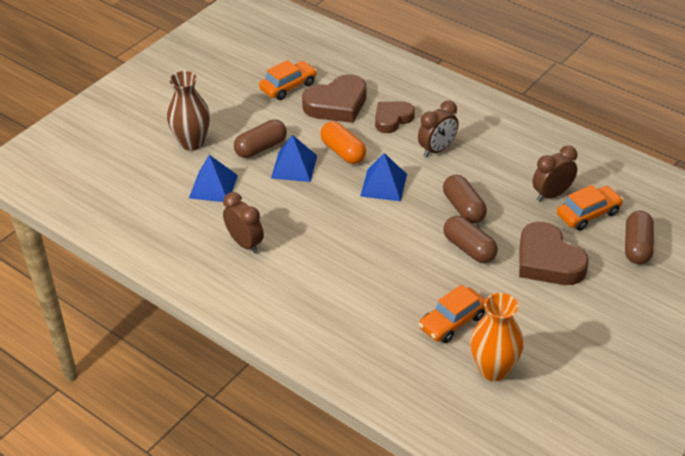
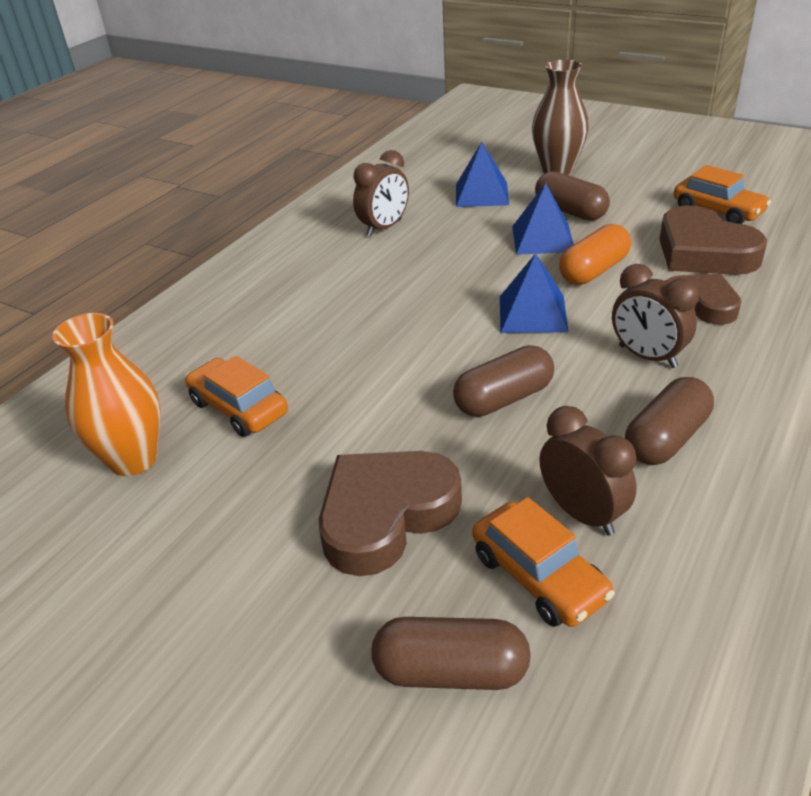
camera: 85 degrees right, 5 degrees down
(469, 248) = (404, 413): brown capsule -> brown capsule (666, 438)

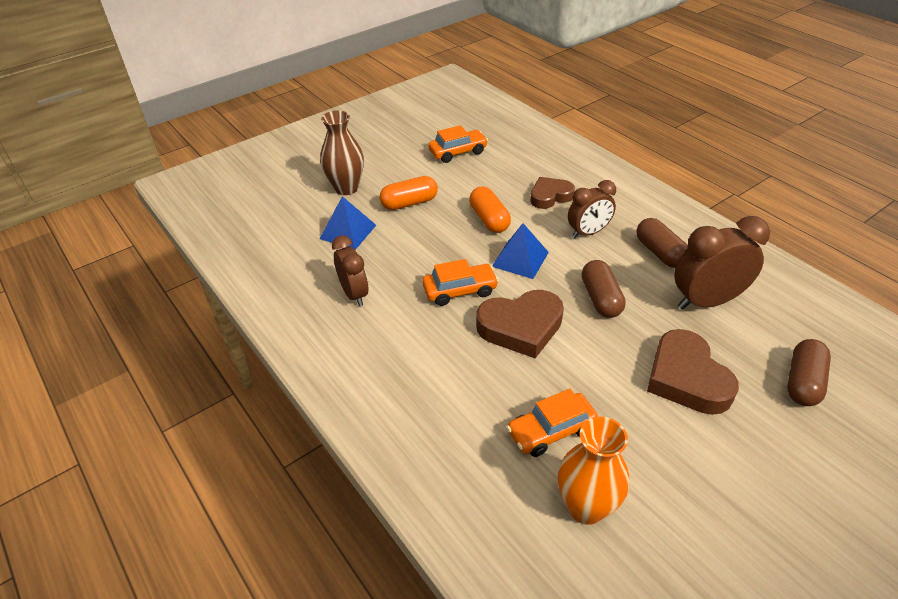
camera: 70 degrees left, 5 degrees up
(539, 576) = (746, 331): orange car -> orange car (460, 290)
(542, 238) = (434, 226): blue pyramid -> none
(570, 211) = (409, 203): brown capsule -> orange capsule
(582, 513) = (706, 301): brown clock -> brown clock, size x1.53
(703, 252) = (499, 175): brown heart -> brown heart (521, 327)

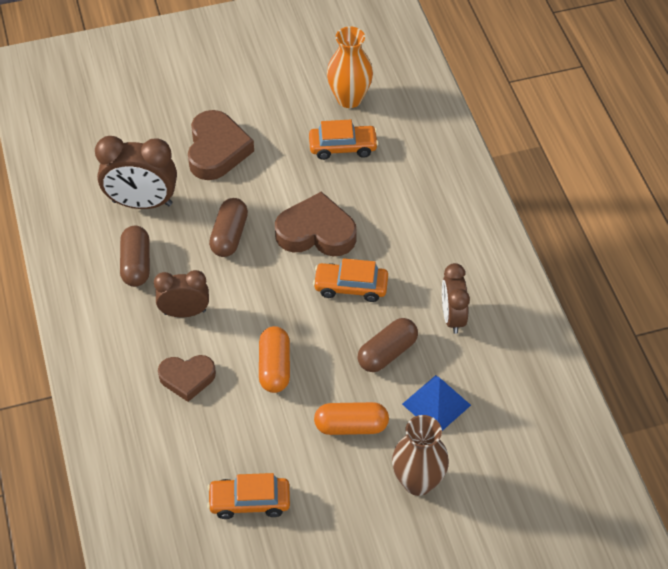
camera: 160 degrees left, 10 degrees up
(520, 259) = (273, 303): blue pyramid -> none
(803, 382) = (136, 121): brown capsule -> brown capsule (387, 353)

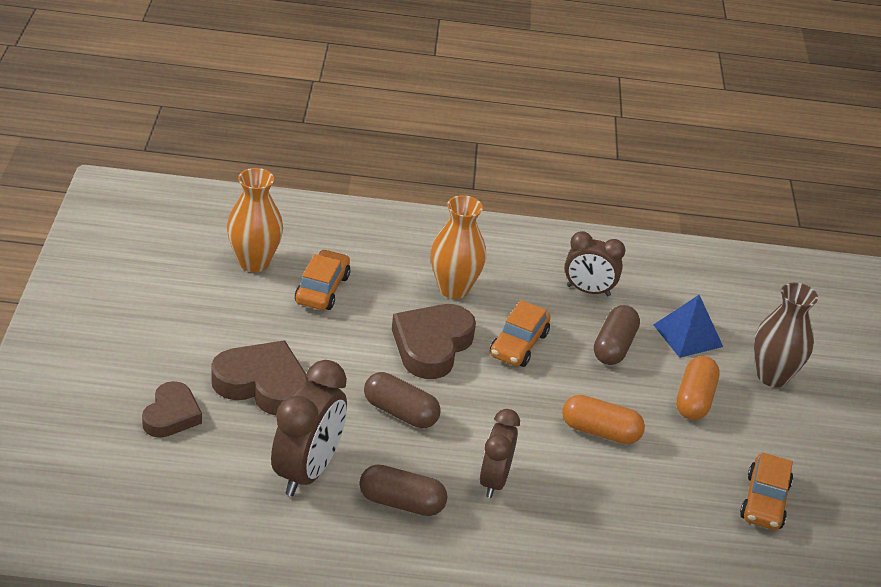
camera: 75 degrees left, 15 degrees down
(187, 378) = (588, 505): brown heart -> brown heart (171, 415)
(387, 353) = (614, 347): brown capsule -> brown capsule turned 45 degrees clockwise
(395, 225) = (453, 289): none -> orange vase

